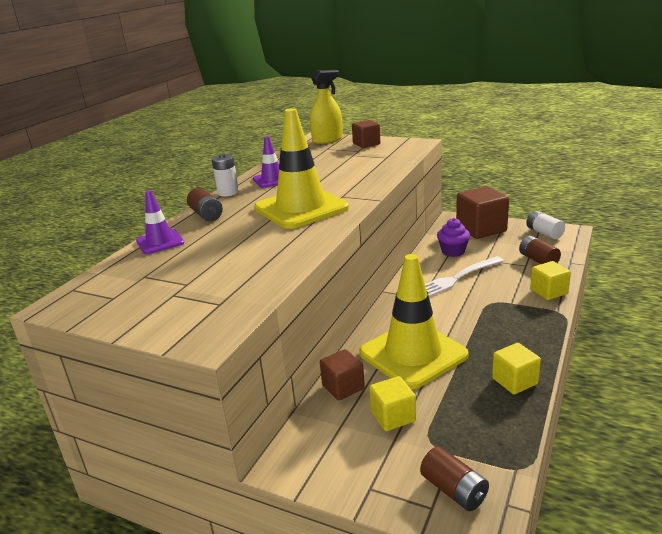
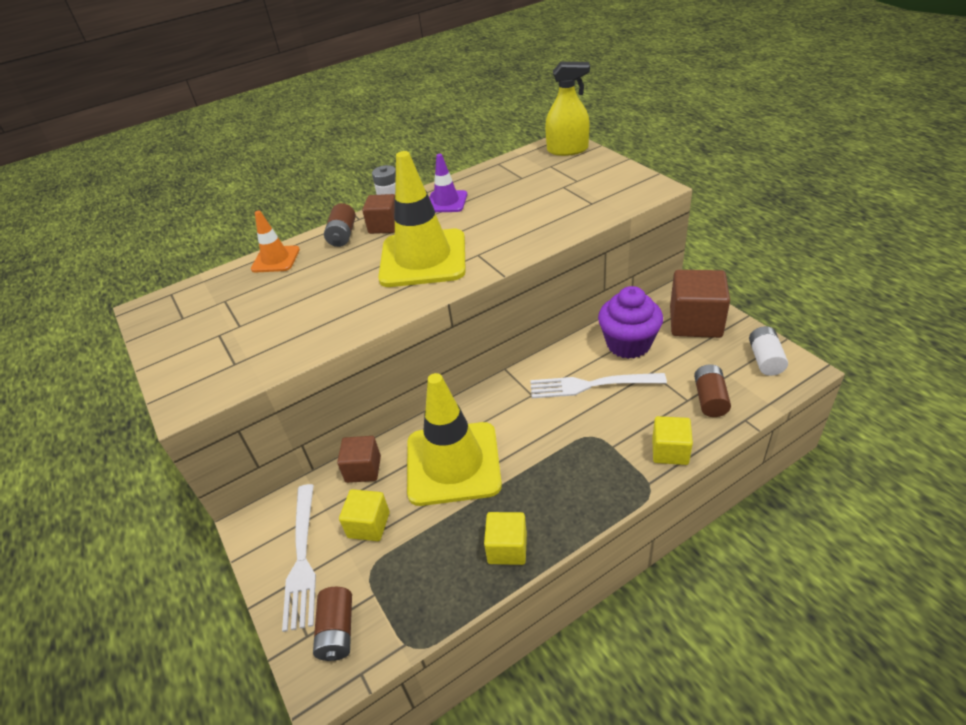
camera: 35 degrees right, 15 degrees up
(160, 242) = (276, 259): purple traffic cone -> orange traffic cone
(362, 463) = (302, 558): none -> white fork
(366, 144) = (598, 171): brown cube -> brown cube (384, 226)
(453, 251) = (628, 344): purple cupcake -> purple cupcake, size x1.53

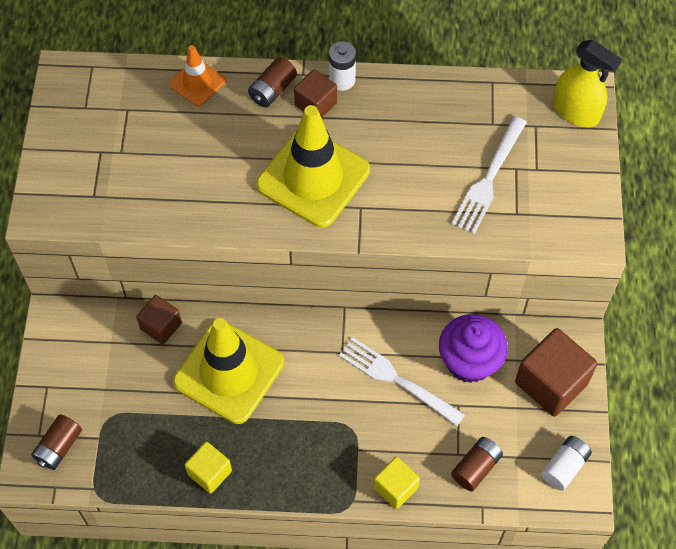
camera: 30 degrees right, 20 degrees up
(302, 558) = (70, 373): white fork -> white fork (489, 178)
(369, 525) = (132, 380): yellow cube -> none
(446, 202) = (395, 109): purple traffic cone -> none

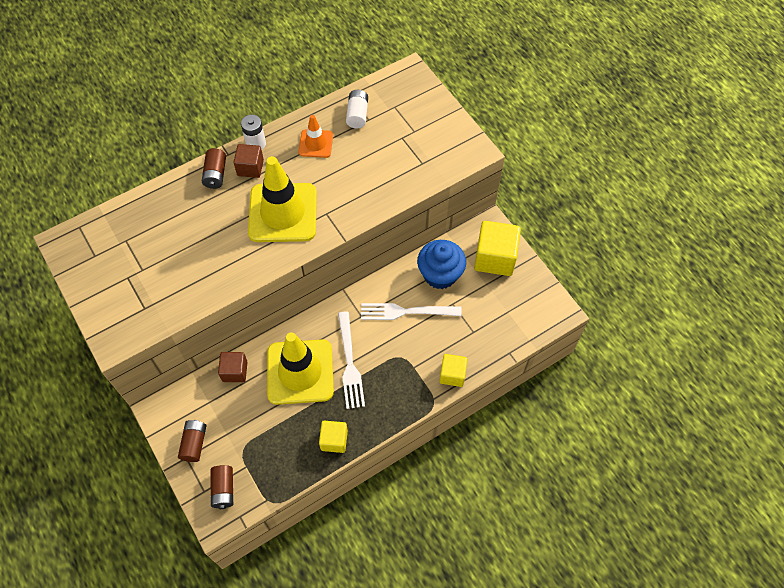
camera: 35 degrees left, 0 degrees up
(197, 82) = (161, 197): orange traffic cone -> orange traffic cone (316, 144)
(469, 361) = (440, 274): purple cupcake -> blue cupcake
(476, 467) = (489, 333): brown battery -> brown battery (194, 443)
(489, 178) = (390, 152): white fork -> white fork (350, 363)
(551, 383) = (495, 258): brown cube -> yellow cube
(564, 467) = (537, 300): white battery -> white battery (357, 115)
(576, 111) = (411, 86): yellow spray bottle -> none

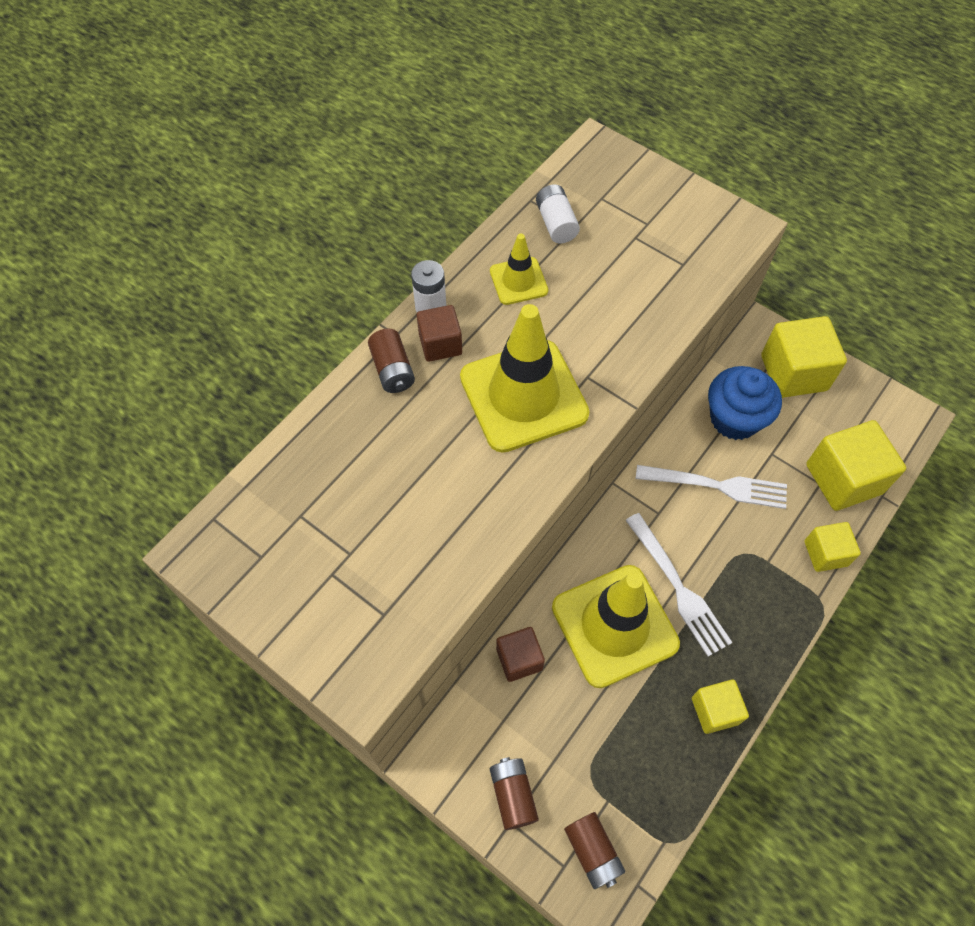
camera: 20 degrees left, 0 degrees up
(316, 144) = (518, 281): orange traffic cone -> yellow traffic cone
(406, 312) = (717, 486): white fork -> white fork turned 150 degrees counterclockwise
(490, 334) = (843, 479): none -> yellow cube

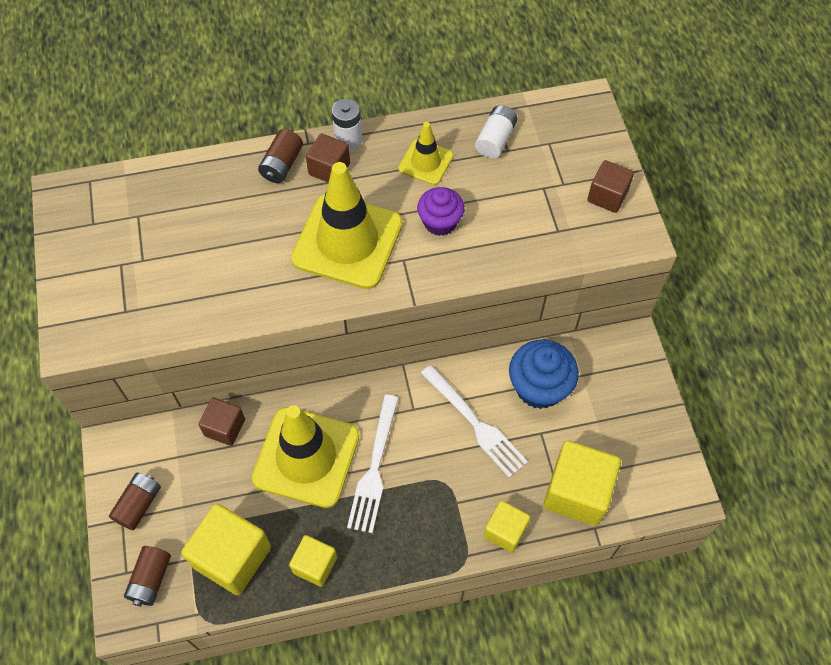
camera: 40 degrees right, 0 degrees up
(584, 323) = (440, 222): none -> purple cupcake
(690, 210) = (607, 196): none -> brown cube
(793, 373) = (622, 389): yellow cube -> yellow cube (232, 557)

